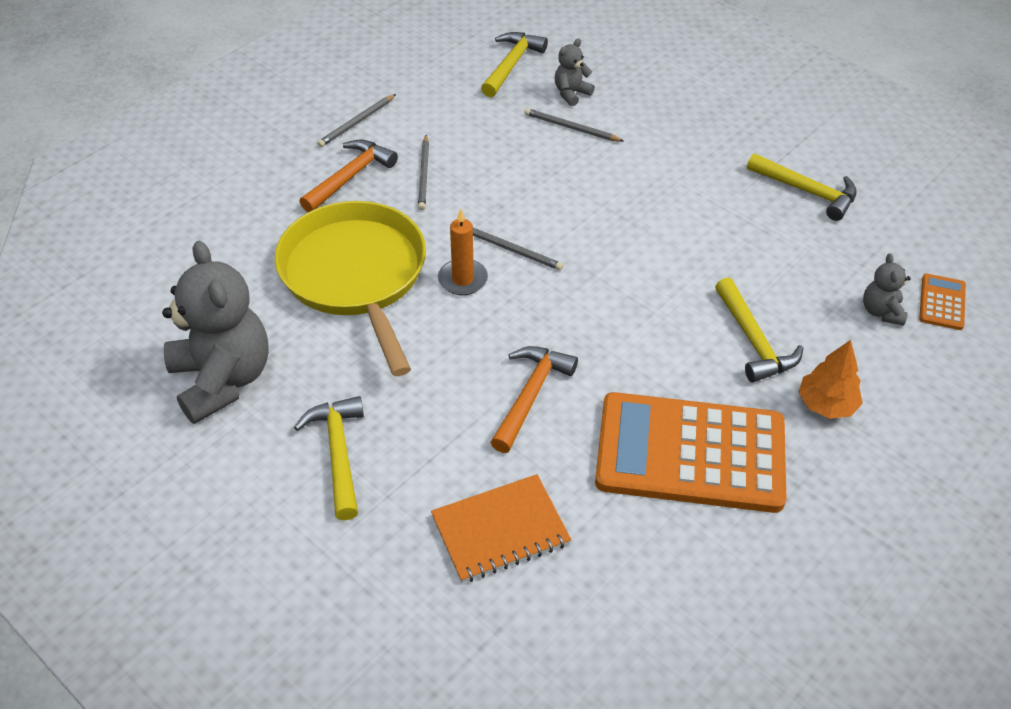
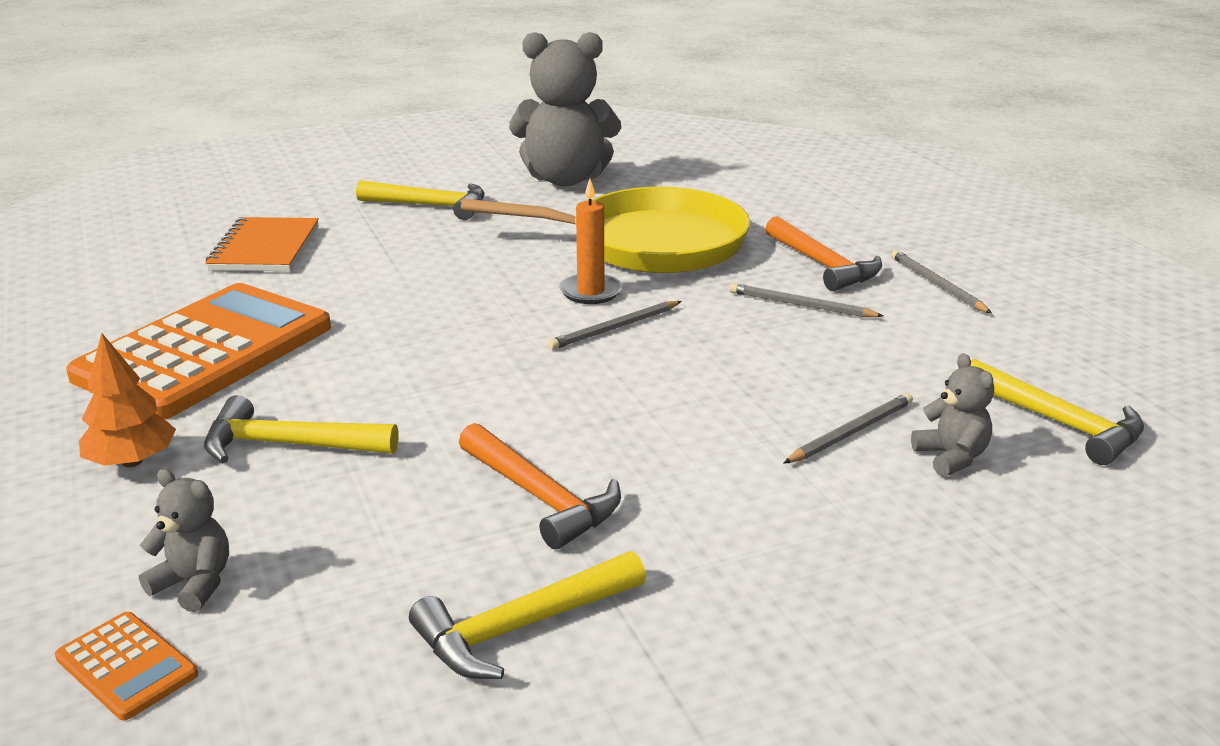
camera: 115 degrees right, 20 degrees down
(530, 395) = (388, 291): orange hammer -> orange hammer (541, 497)

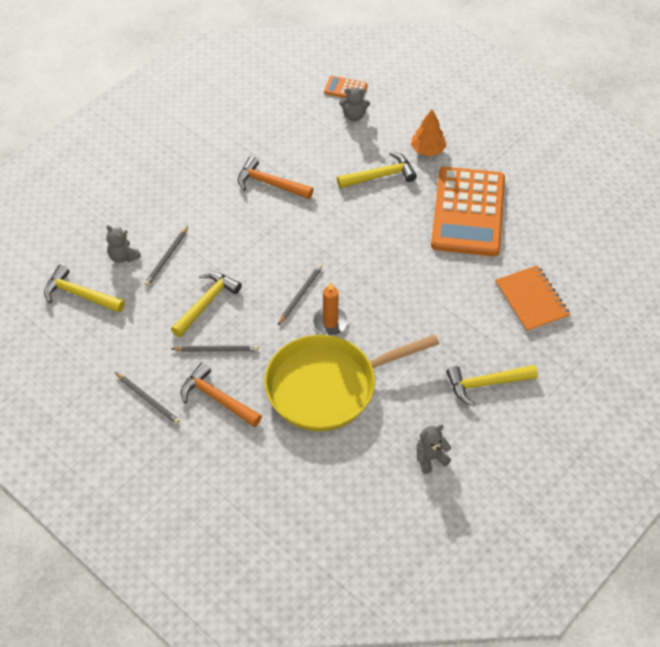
camera: 155 degrees right, 25 degrees up
(521, 627) = (245, 135): yellow hammer -> yellow hammer (206, 303)
(565, 179) = (430, 458): grey teddy bear -> grey teddy bear, size x0.46

